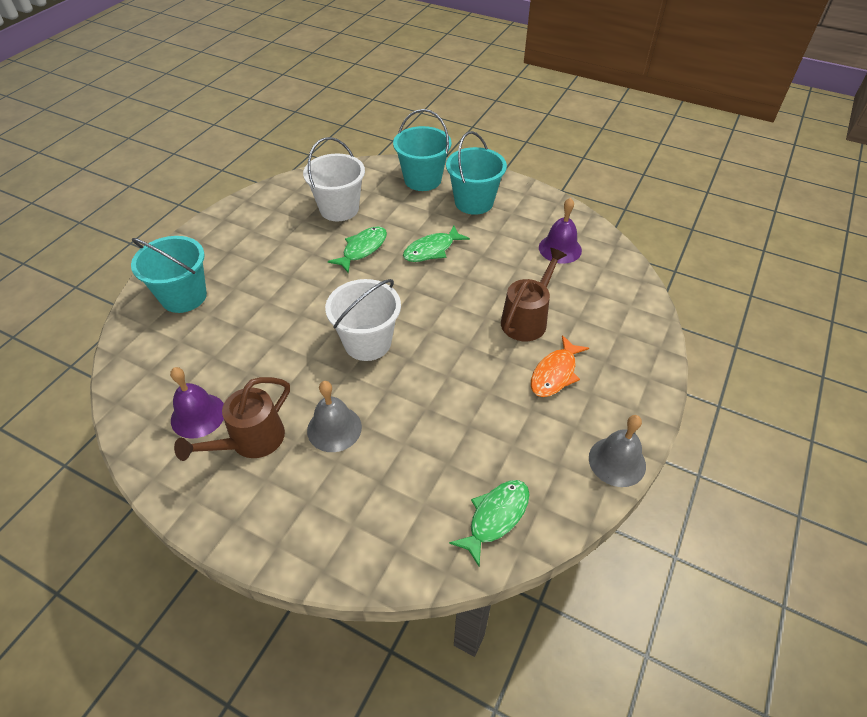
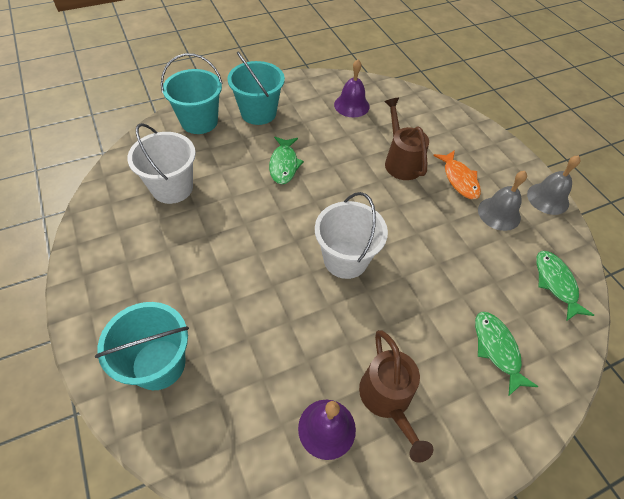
camera: 55 degrees left, 5 degrees up
(334, 428) = (417, 331): grey bell -> grey bell (499, 213)
(362, 249) = (238, 202): green fish -> green fish (497, 349)

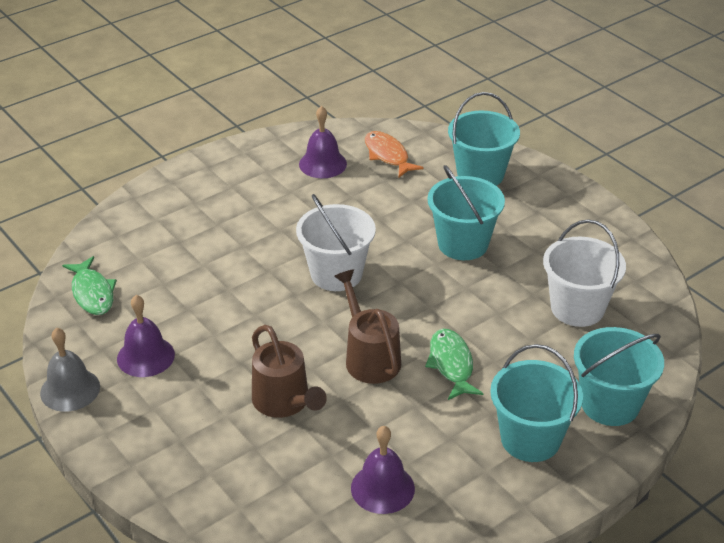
camera: 170 degrees right, 15 degrees down
(225, 269) = (463, 244): none -> turquoise bucket
(388, 400) = (274, 185): brown watering can -> brown watering can (369, 357)
(459, 179) = (197, 392): orange fish -> orange fish (388, 155)
(497, 349) = (171, 230): green fish -> none
(499, 213) = (145, 356): grey bell -> purple bell

